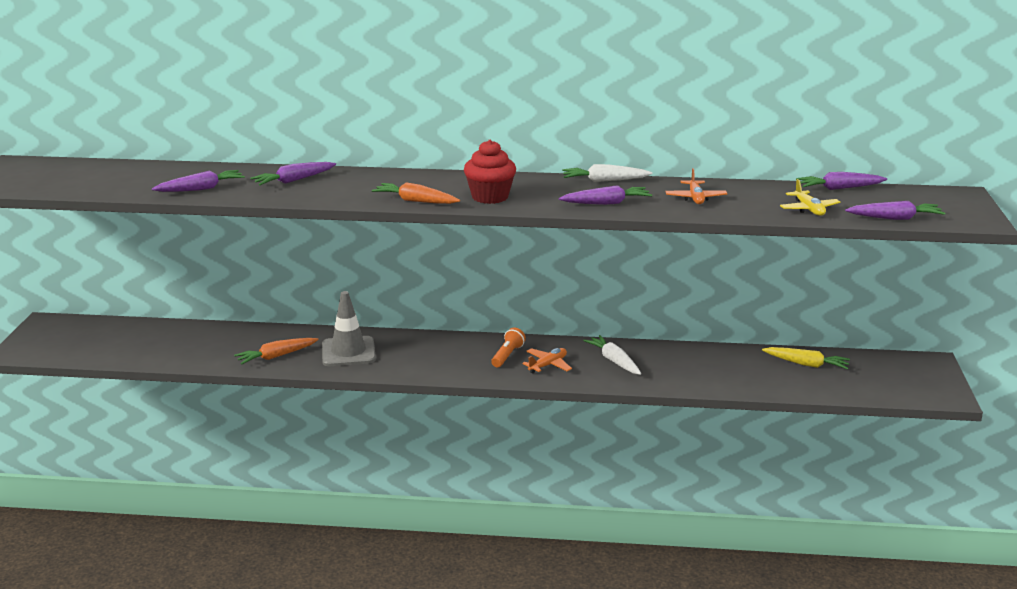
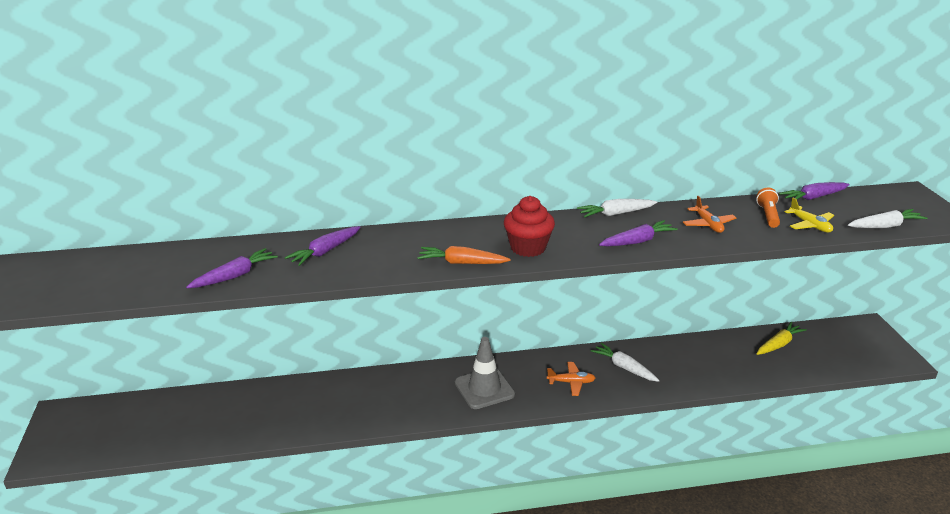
camera: 15 degrees left, 5 degrees up
(276, 356) = (316, 416): orange carrot -> none
(348, 352) = (384, 398): grey traffic cone -> grey traffic cone (484, 388)
(507, 355) = (530, 377): orange flashlight -> orange flashlight (768, 215)
(548, 365) = (571, 382): orange plane -> orange plane turned 60 degrees clockwise
(806, 364) = (779, 344): yellow carrot -> yellow carrot turned 45 degrees counterclockwise
(895, 218) = (885, 226): purple carrot -> white carrot

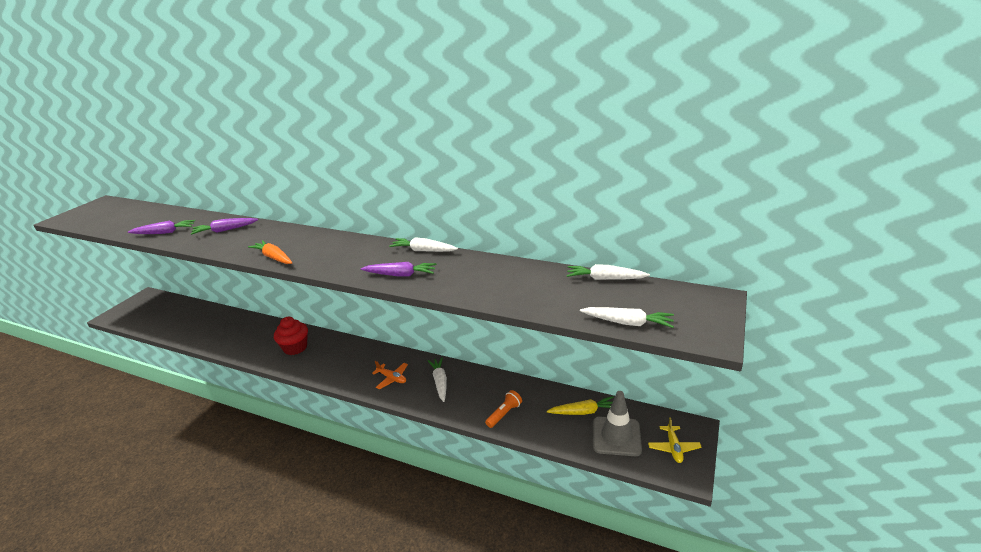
camera: 35 degrees right, 0 degrees up
(484, 388) = (337, 361): grey traffic cone -> grey traffic cone (616, 436)
(528, 248) = (326, 259): red cupcake -> red cupcake (295, 348)
(708, 224) = (474, 277): orange plane -> none
(768, 215) = (535, 283): orange flashlight -> orange flashlight (504, 414)
(810, 225) = (557, 301): yellow plane -> yellow plane (673, 448)
(813, 197) = (604, 279): purple carrot -> white carrot

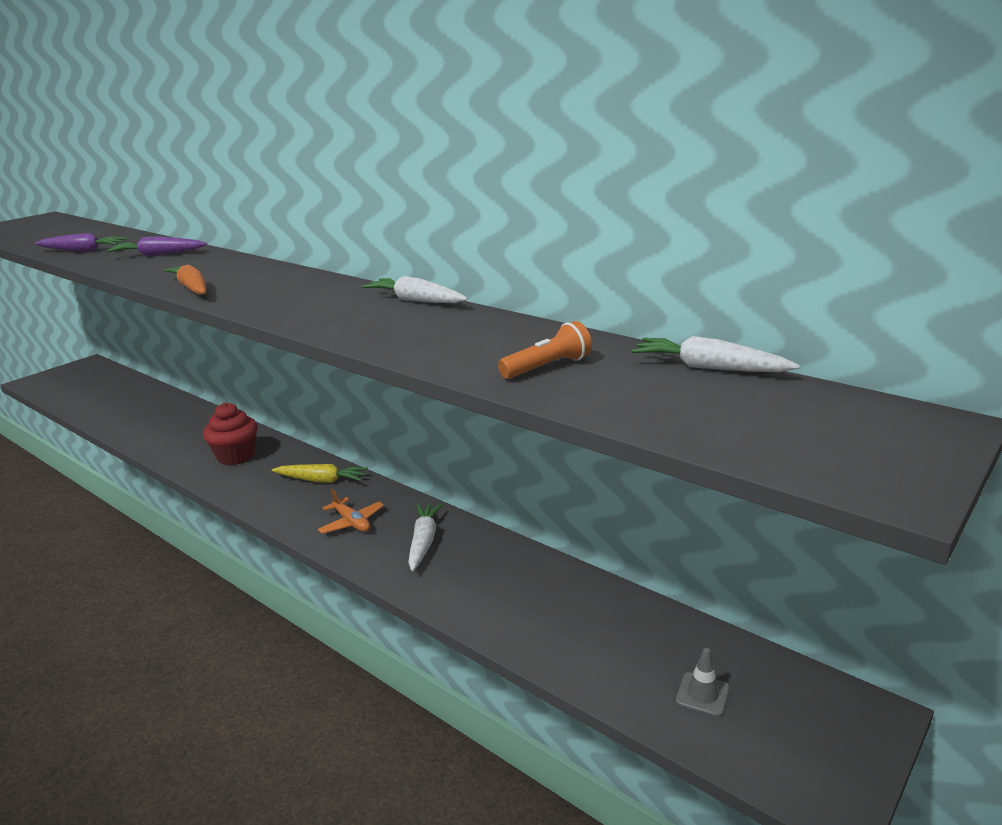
camera: 15 degrees right, 5 degrees down
(401, 275) = (356, 326): purple carrot -> none
(504, 414) = (508, 612): orange flashlight -> orange flashlight (547, 367)
(583, 412) = (654, 637): yellow carrot -> yellow carrot (322, 480)
(616, 436) = (702, 694): grey traffic cone -> grey traffic cone, size x0.50
(628, 323) = (717, 438): white carrot -> none
(673, 448) = (815, 742): yellow plane -> none

